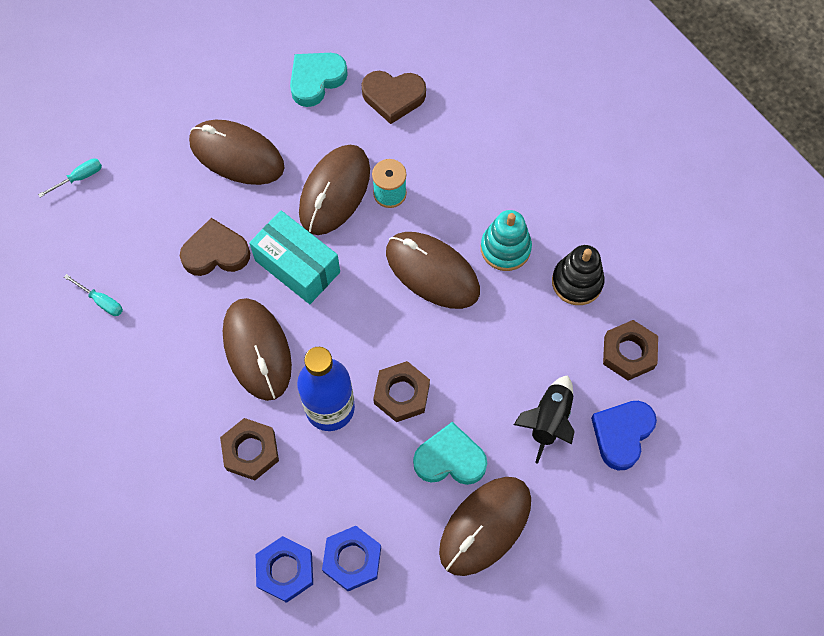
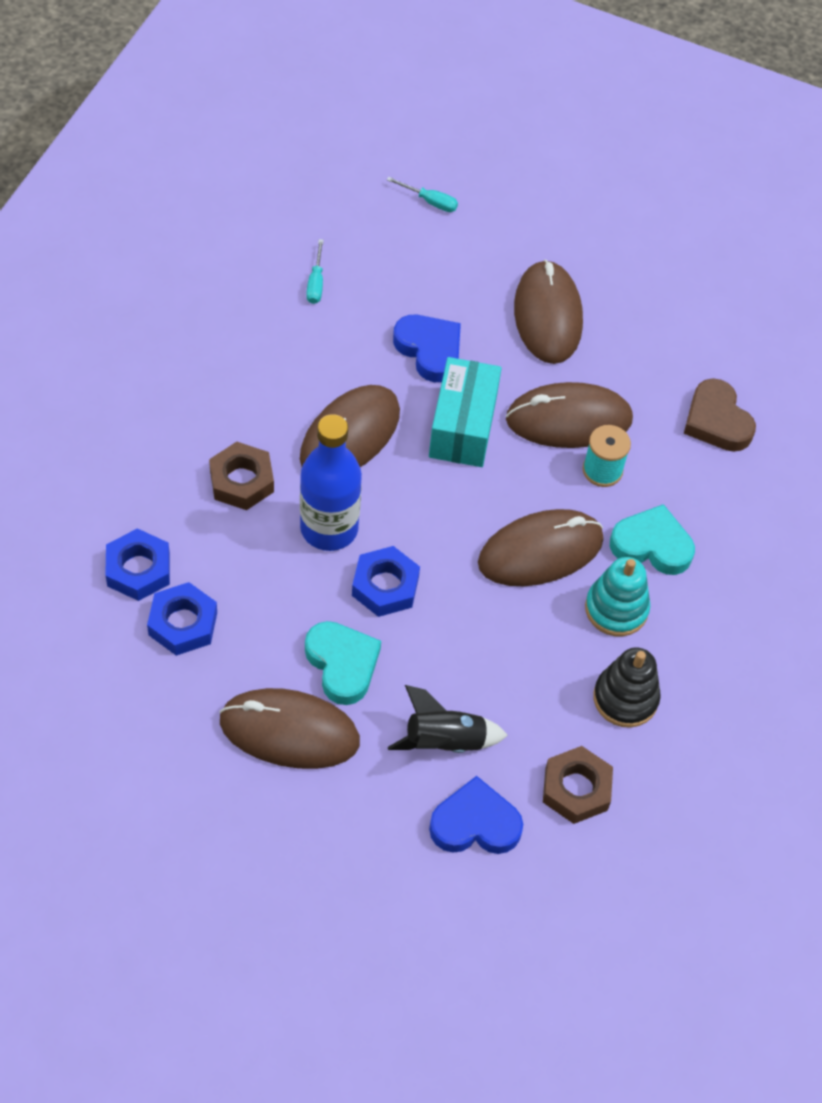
camera: 55 degrees right, 10 degrees down
(216, 252) = (429, 350): brown heart -> blue heart
(316, 80) = (683, 343): turquoise heart -> turquoise heart (652, 545)
(401, 394) = (385, 586): brown nut -> blue nut
(432, 272) = (540, 551): brown mouse -> brown mouse turned 60 degrees clockwise

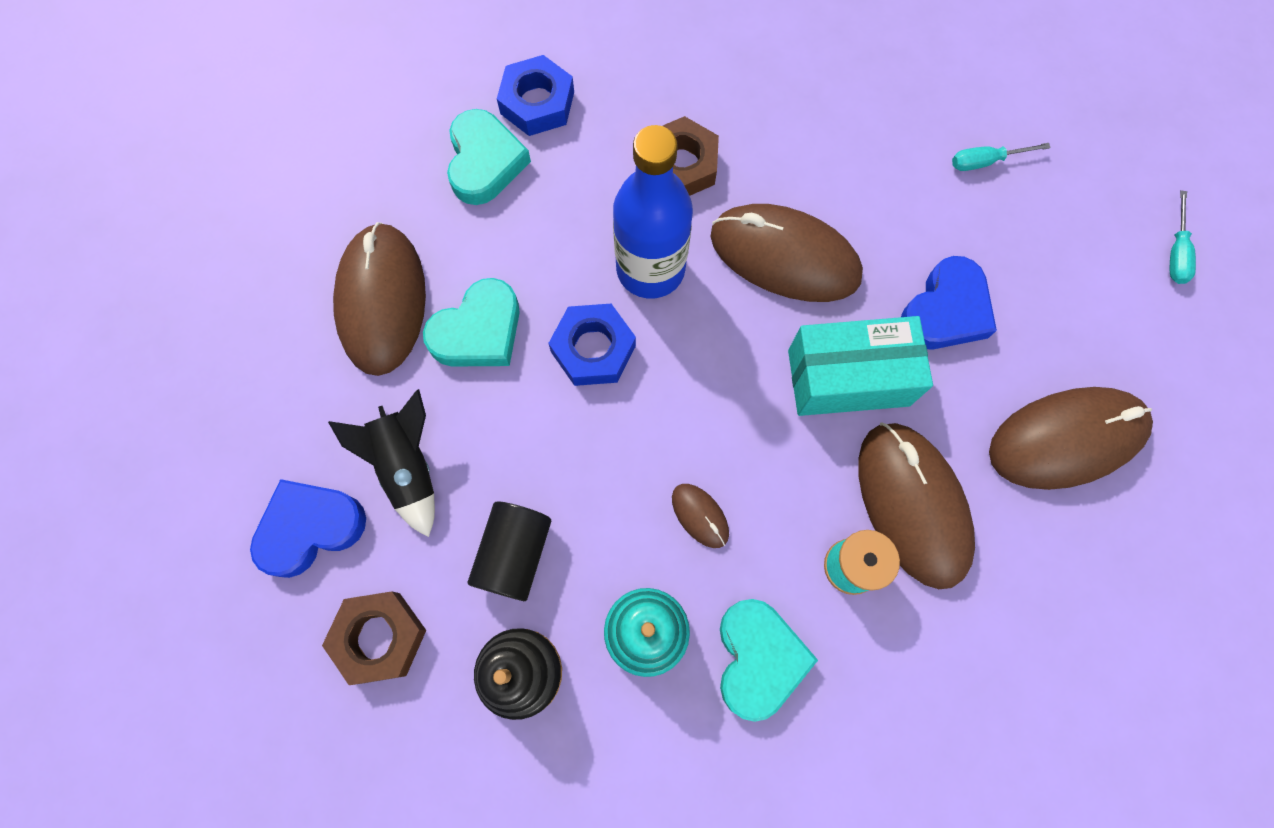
camera: 80 degrees right, 15 degrees up
(183, 624) = (485, 162): blue nut -> turquoise heart
(475, 823) = (310, 528): blue heart -> blue heart turned 105 degrees counterclockwise
(536, 681) = (514, 554): none -> black cylinder
(540, 551) = (700, 515): brown mouse -> brown mouse, size x0.43
(716, 421) = (995, 709): brown heart -> none

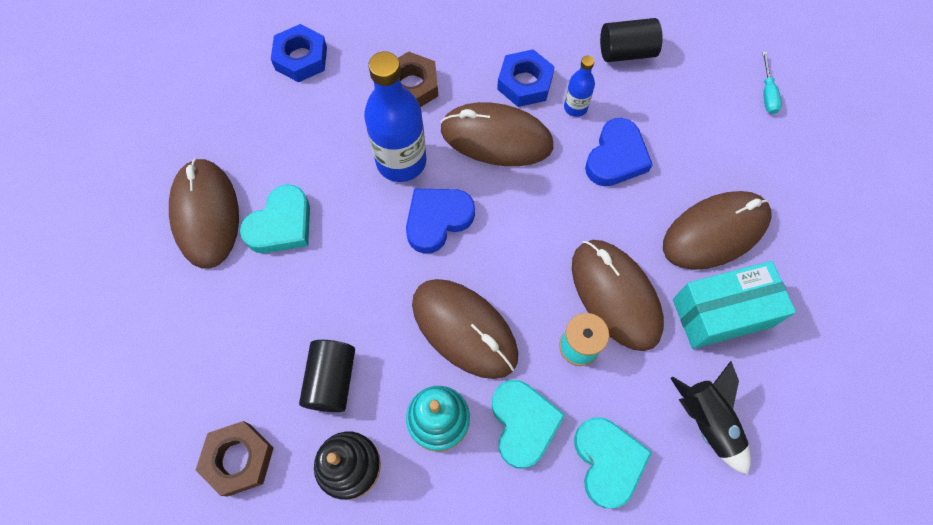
camera: 10 degrees left, 5 degrees down
(310, 528) = (174, 388): blue heart -> blue heart (437, 220)
(408, 467) = (242, 331): black rocket -> black rocket (707, 421)
(485, 162) = (268, 105): turquoise heart -> turquoise heart (607, 461)
(593, 349) = (368, 224): blue nut -> blue nut (524, 83)
(700, 515) = (464, 329): brown mouse -> brown mouse, size x2.30
(848, 378) = (555, 215): turquoise box -> turquoise box (722, 313)
(901, 230) = (575, 107): none -> blue bottle
(985, 161) = (626, 52): turquoise screwdriver -> black cylinder

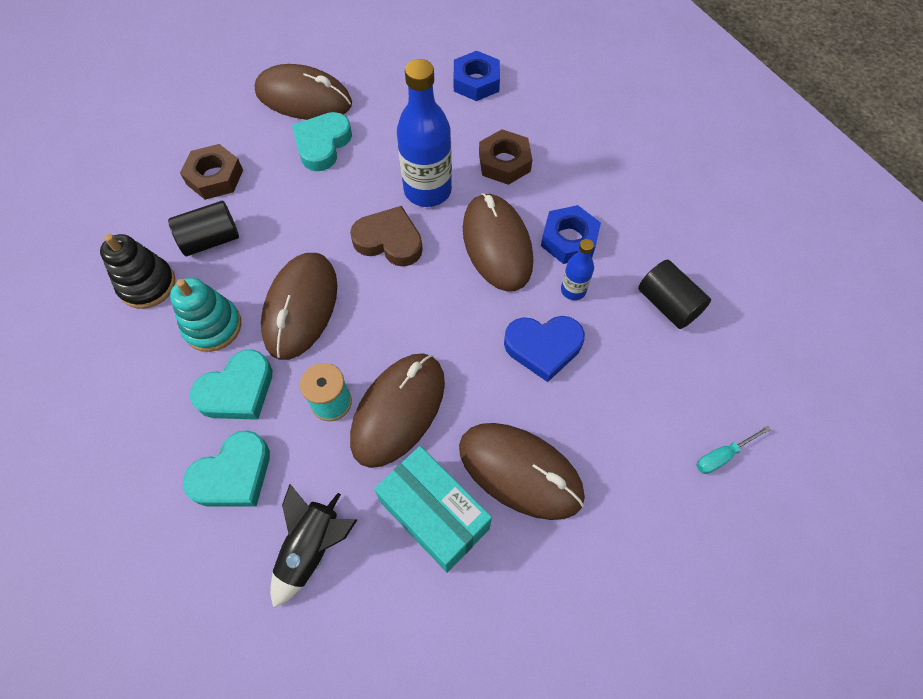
camera: 60 degrees right, 5 degrees down
(206, 214) = (304, 98): brown mouse -> brown mouse turned 60 degrees clockwise
(238, 459) = (123, 215): brown nut -> brown nut (215, 177)
(281, 225) = (322, 144): turquoise heart -> turquoise heart turned 105 degrees clockwise
(437, 220) = (389, 241): blue heart -> brown heart

